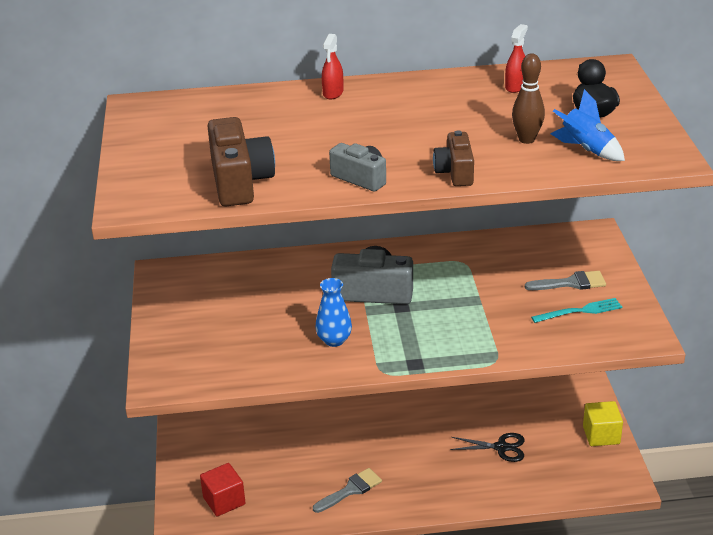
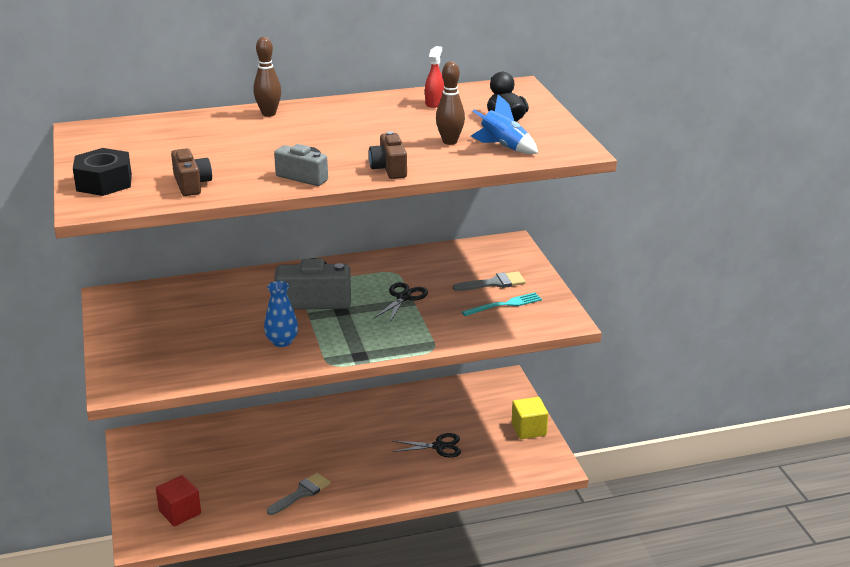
camera: 10 degrees left, 5 degrees down
(149, 174) = (104, 182): none -> black nut
(240, 181) = (191, 184): brown camera -> brown camera, size x0.62
(333, 93) = (269, 114): red spray bottle -> brown bowling pin
(470, 294) = (403, 297): none -> black scissors

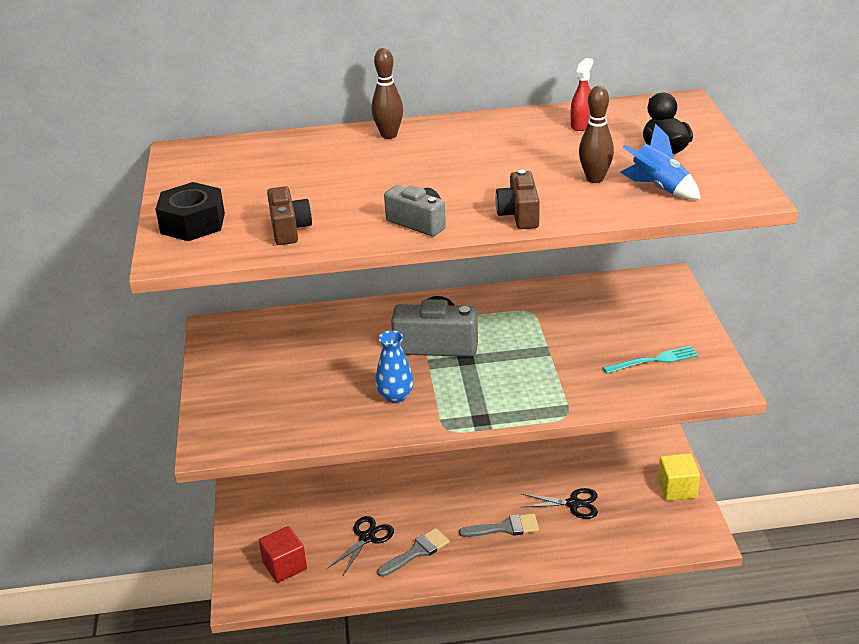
camera: 10 degrees right, 5 degrees up
(403, 297) = (537, 345): black scissors -> black scissors (367, 538)
(494, 283) = (643, 331): grey brush -> grey brush (505, 528)

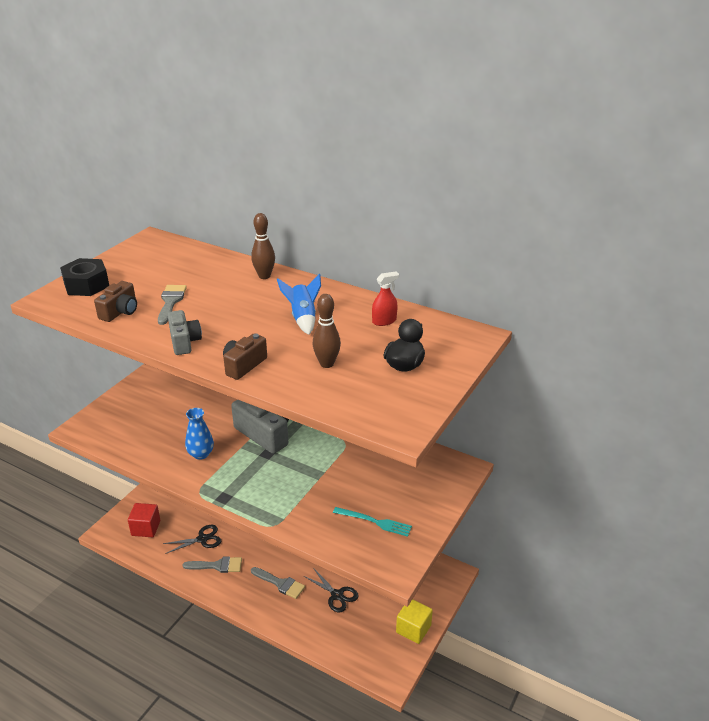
camera: 35 degrees right, 0 degrees up
(331, 197) = (170, 302): none -> grey brush
(658, 188) = (353, 391): blue rocket -> blue rocket (303, 318)

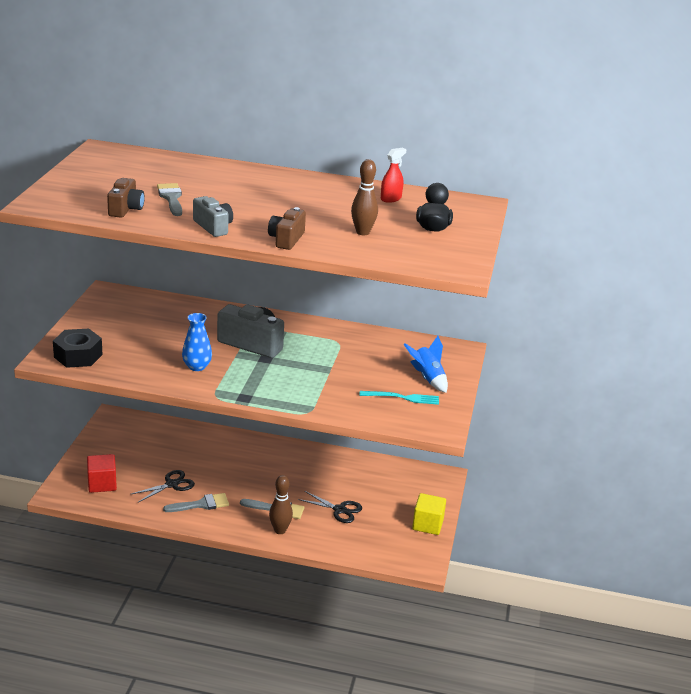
camera: 20 degrees left, 5 degrees down
(86, 285) = (68, 190): black nut -> black nut (78, 356)
(264, 276) = (248, 172): brown bowling pin -> brown bowling pin (280, 530)
(303, 318) = (313, 202): blue rocket -> blue rocket (427, 378)

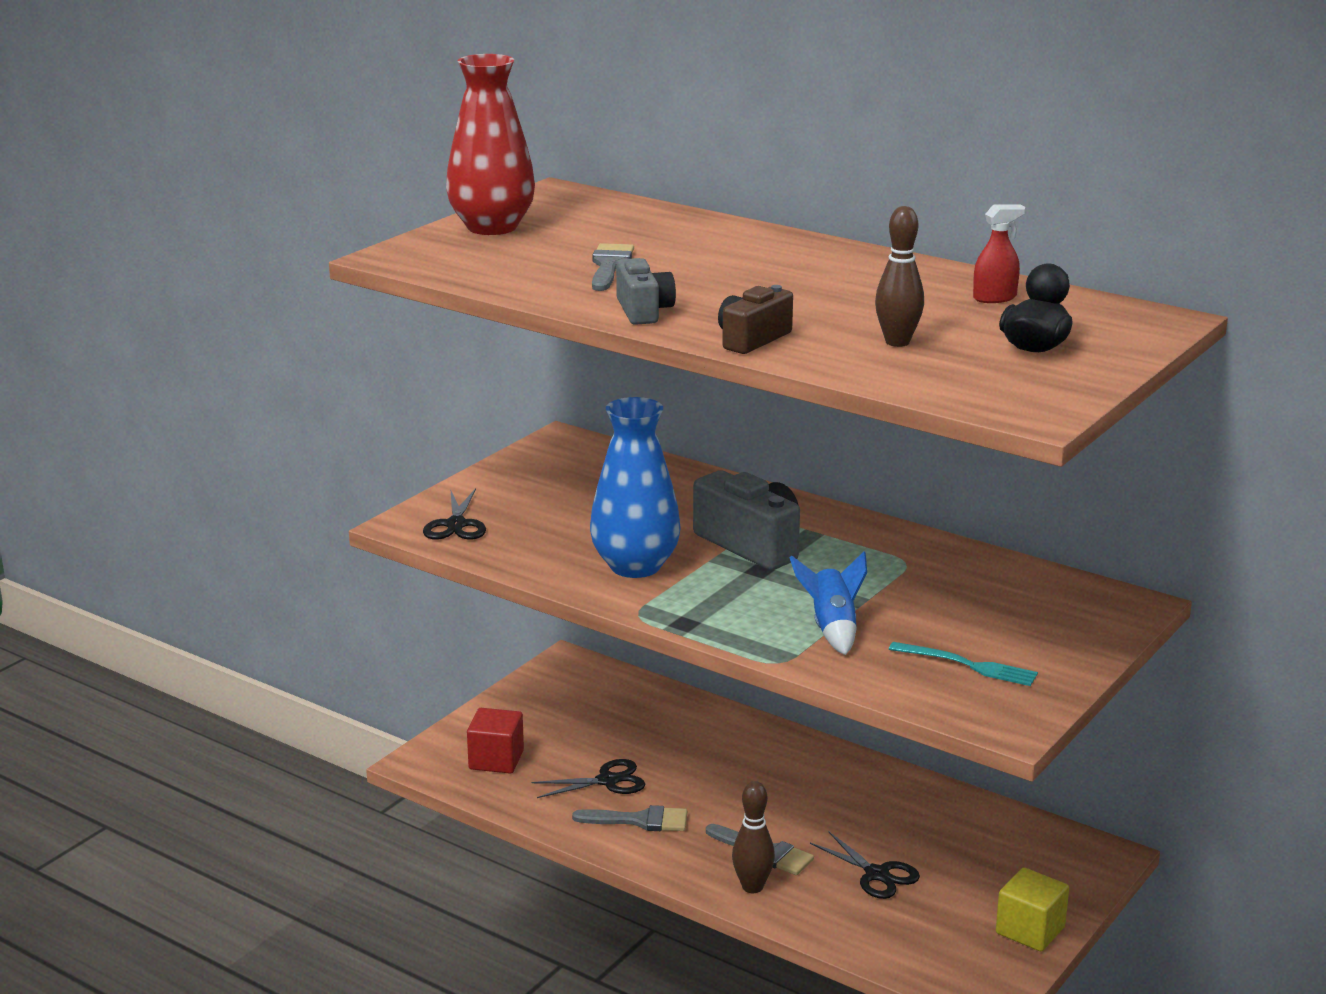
camera: 25 degrees right, 5 degrees down
(78, 356) = (456, 525): black nut -> black scissors
(82, 177) = (492, 227): none -> red vase
(126, 209) = (523, 274): brown camera -> none
(197, 366) = (635, 566): blue vase -> blue vase, size x1.73
(427, 378) = (1036, 642): blue rocket -> blue rocket (832, 628)

